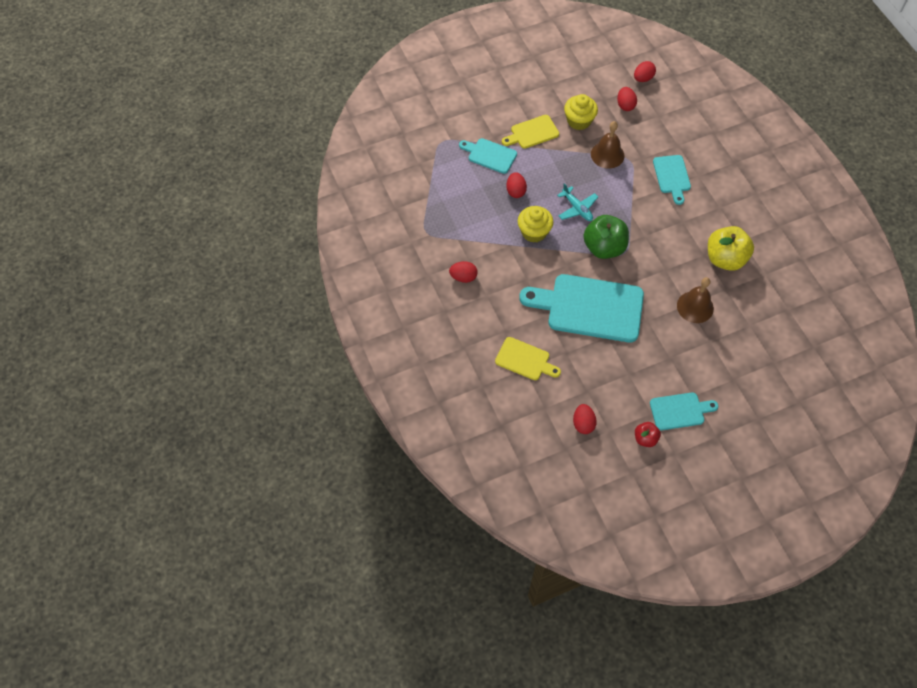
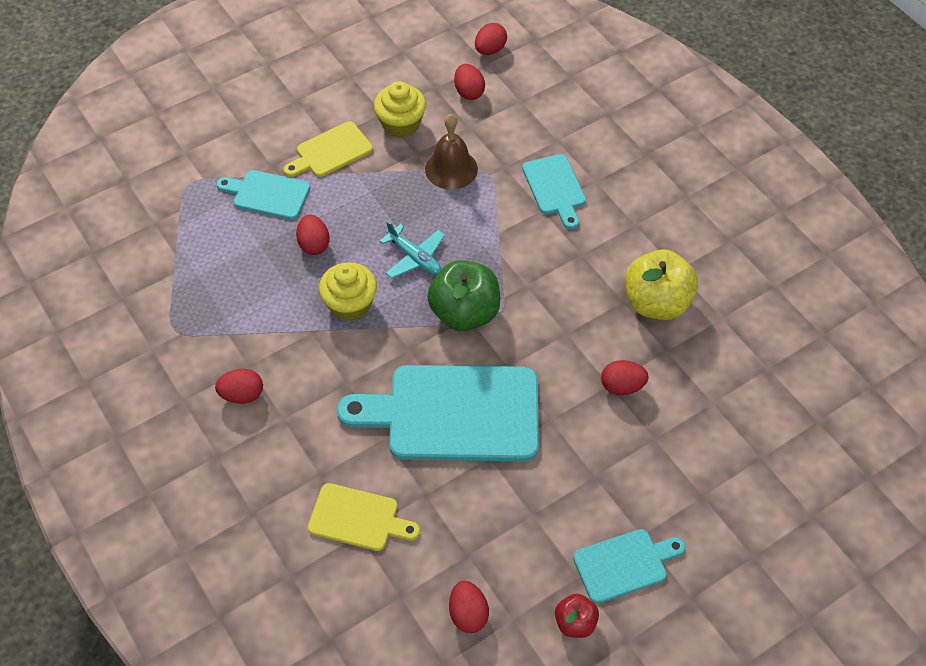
camera: 10 degrees left, 5 degrees down
(695, 307) = (622, 386): brown bell -> red egg

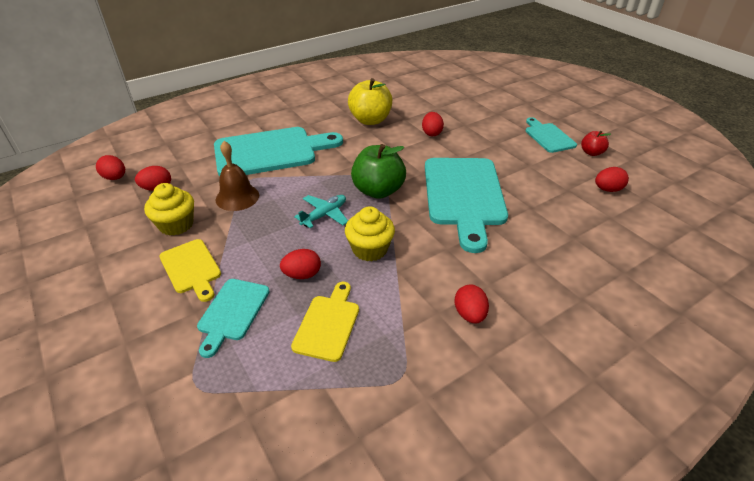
camera: 90 degrees left, 15 degrees down
(358, 518) = (562, 238): yellow cutting board -> yellow cutting board (328, 324)
(555, 188) = (271, 152): turquoise cutting board -> turquoise cutting board, size x1.93

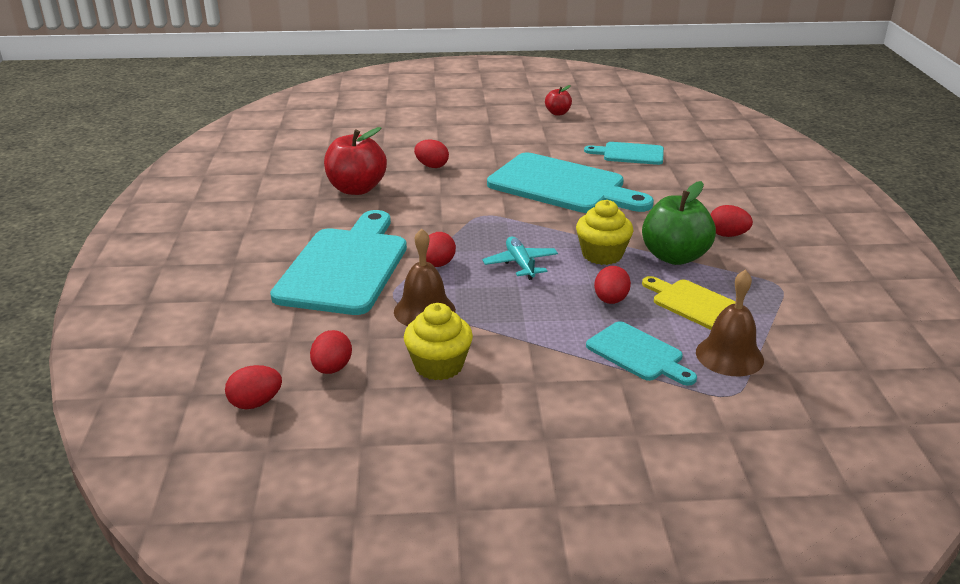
camera: 60 degrees left, 10 degrees down
(191, 268) = (540, 368): yellow cutting board -> none
(255, 370) = (729, 356): none -> brown bell
(370, 120) = (356, 189): yellow apple -> red apple
(378, 191) = (507, 224): green apple -> green apple (674, 257)
(548, 136) = (510, 119): turquoise cutting board -> turquoise cutting board (629, 154)
(607, 189) = (617, 128): red egg -> red egg (438, 264)

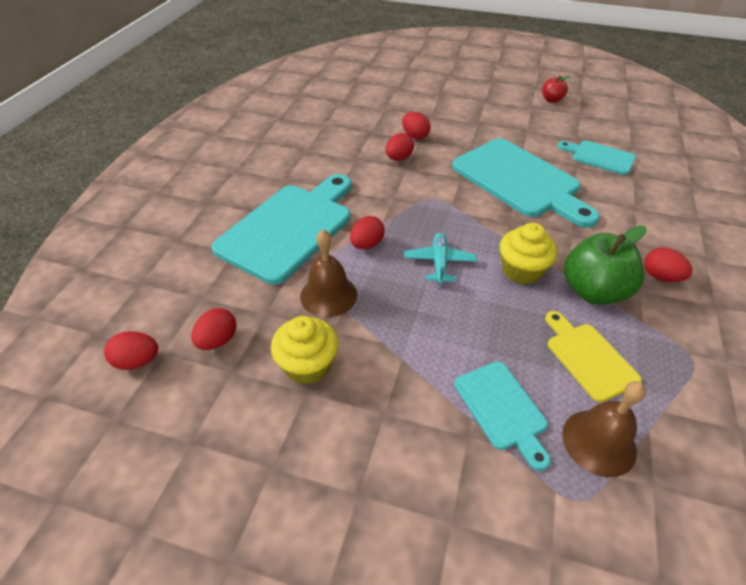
camera: 20 degrees right, 15 degrees up
(356, 189) = (341, 147): red apple -> none
(610, 300) = (505, 330): red egg -> red egg (398, 158)

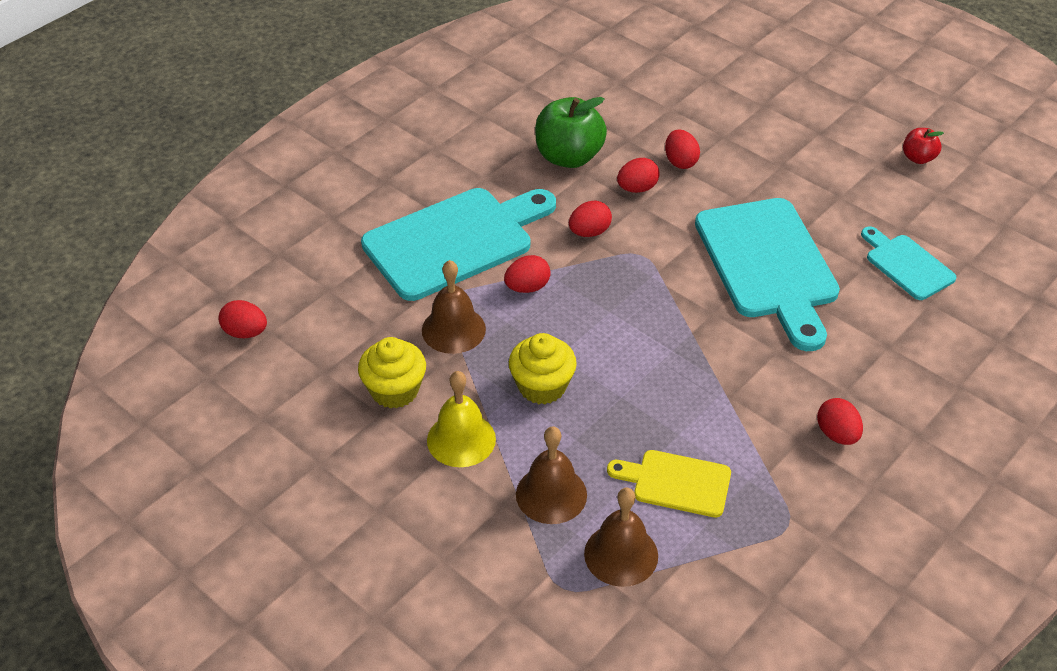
camera: 25 degrees right, 0 degrees up
(218, 340) = (324, 338): red egg -> red egg (589, 232)
(393, 388) = (461, 439): none -> yellow bell
(439, 263) = (593, 334): turquoise plane -> none
(502, 409) = (551, 494): turquoise cutting board -> brown bell
(521, 270) = (679, 373): yellow cupcake -> yellow cupcake (542, 386)
(588, 357) = (676, 483): yellow cutting board -> yellow cutting board turned 75 degrees counterclockwise
(593, 291) = (742, 422): green apple -> green apple (569, 157)

